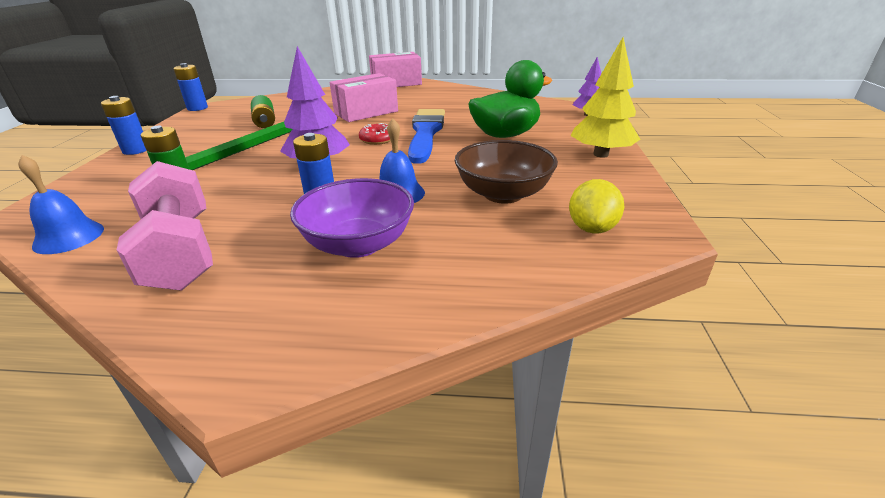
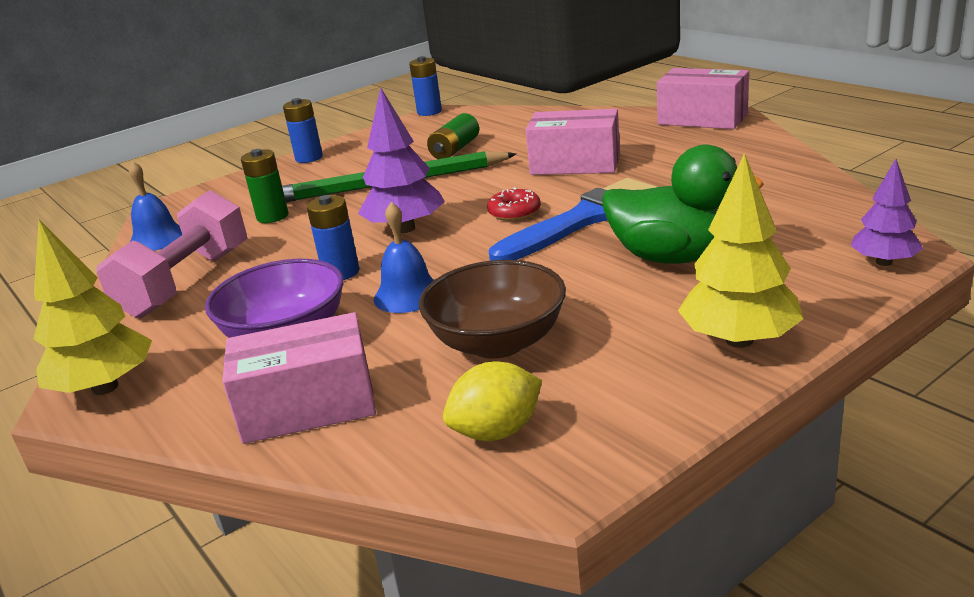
camera: 50 degrees right, 5 degrees down
(255, 348) = (105, 387): none -> yellow tree
(465, 270) = (308, 406): none -> pink box

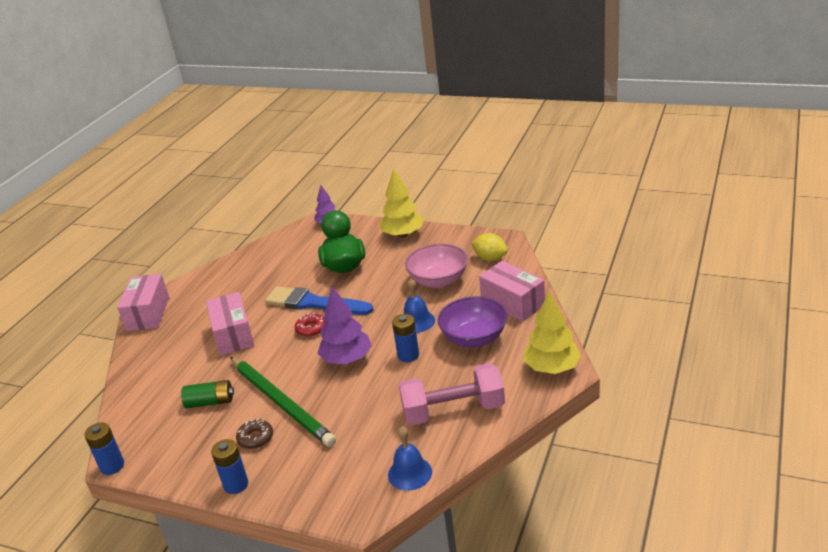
camera: 120 degrees left, 5 degrees up
(272, 216) = (352, 432): green battery -> none
(356, 168) = (255, 438): none -> brown donut
(498, 342) = (438, 280): brown bowl -> pink bowl

